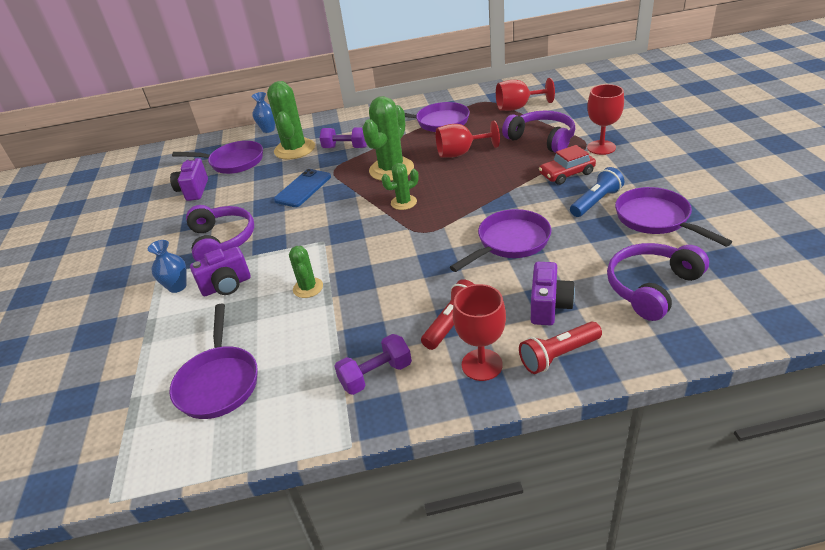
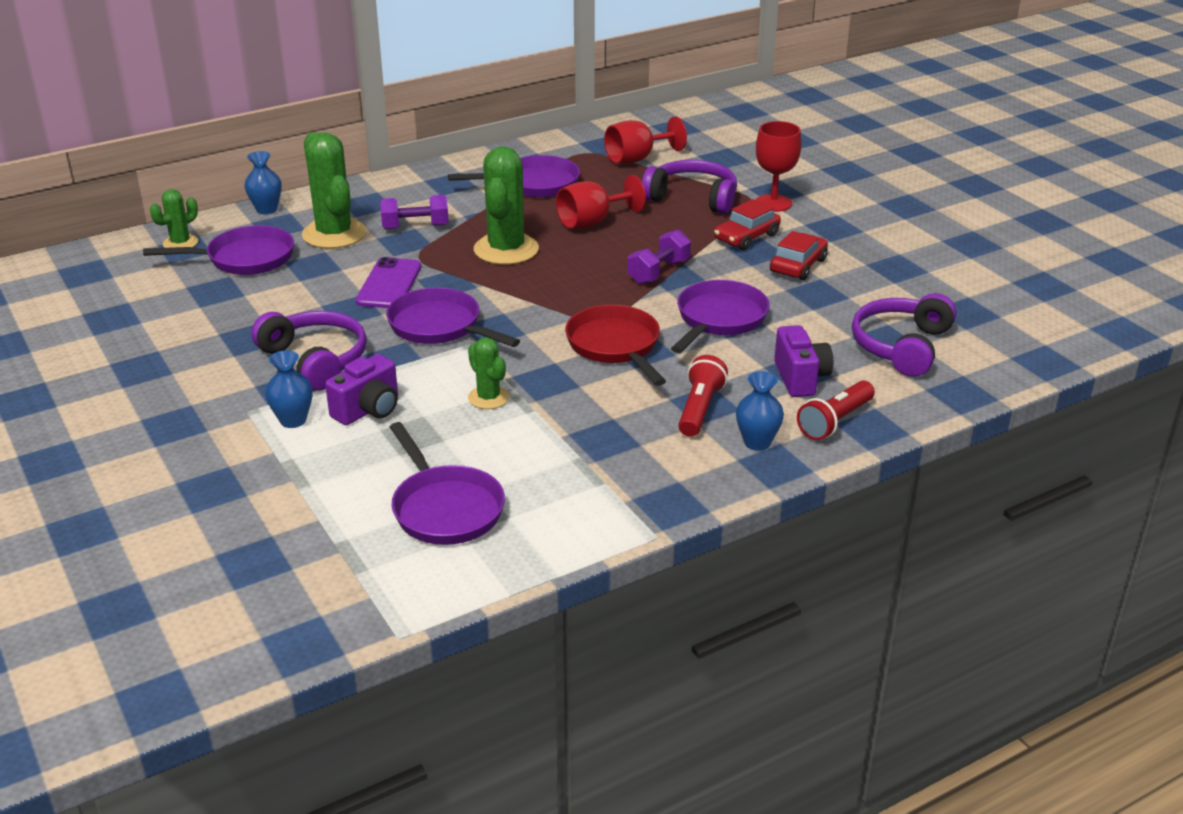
camera: 25 degrees left, 5 degrees down
(194, 190) = (209, 302): purple camera -> none
(303, 188) = (389, 284): blue phone -> purple phone
(376, 375) = (641, 470): purple dumbbell -> purple dumbbell (658, 272)
(403, 202) = (551, 288): green cactus -> green cactus (180, 243)
(420, 256) = (615, 346): none -> red pan
(482, 365) = (757, 442): red goblet -> blue vase
(595, 202) = (798, 265): blue flashlight -> red car
(656, 219) = (875, 278): purple pan -> purple pan (439, 326)

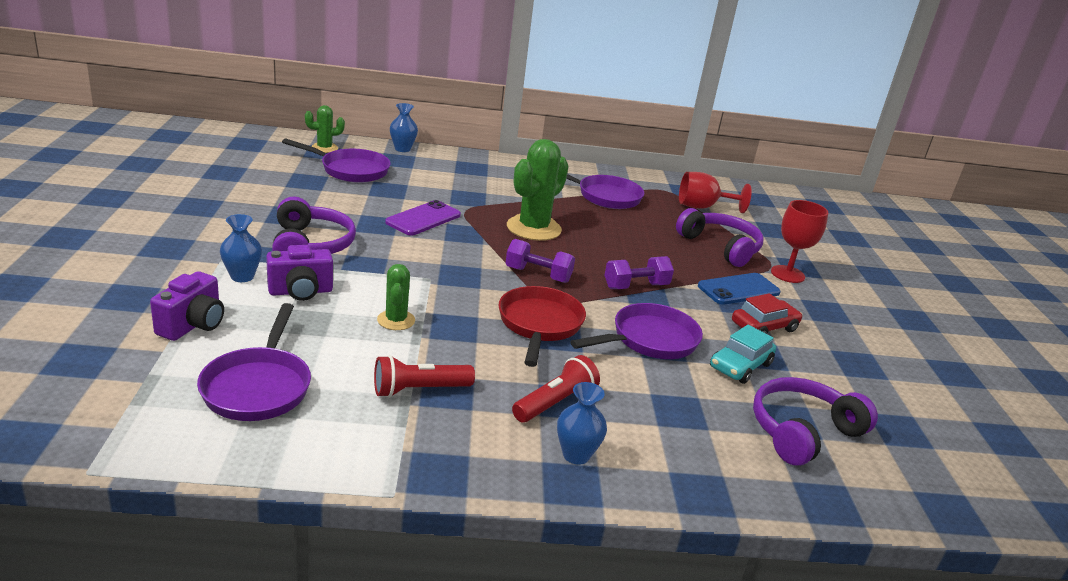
camera: 25 degrees right, 5 degrees down
(334, 234) = (426, 177): green cactus -> none
(415, 227) = (487, 192): purple dumbbell -> purple dumbbell (538, 275)
(439, 326) = (423, 258): purple pan -> none
(592, 222) = (620, 234): red goblet -> none
(746, 237) = (738, 289): red car -> blue phone
(800, 378) = (675, 417): purple camera -> purple camera (193, 325)
(810, 311) = (740, 366): none -> turquoise car
(835, 422) = (670, 470): red flashlight -> red flashlight (419, 390)

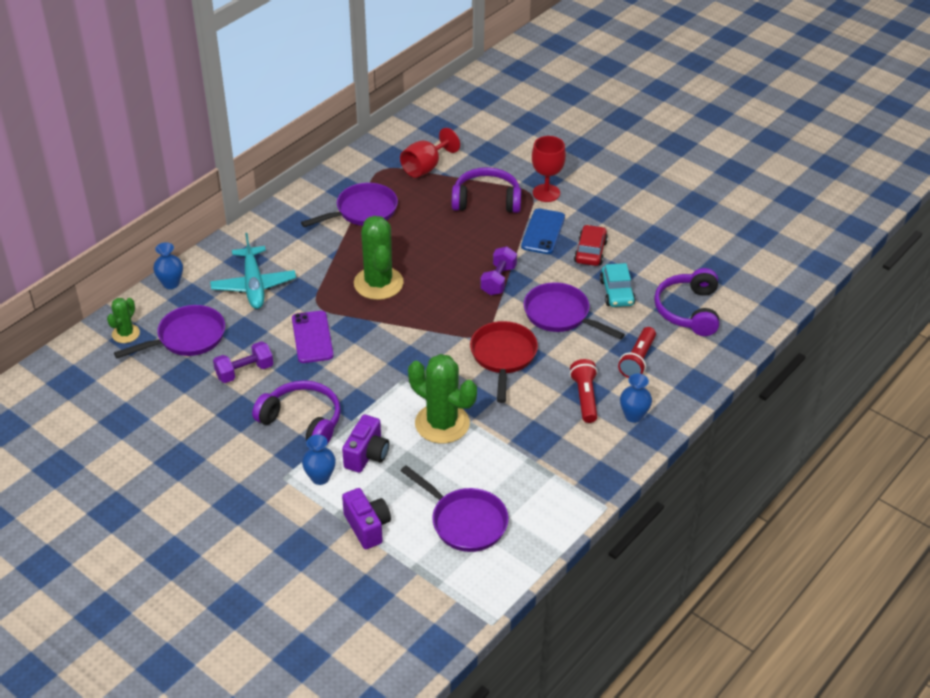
camera: 45 degrees left, 15 degrees up
(396, 320) = (442, 423): green cactus -> green cactus, size x1.87
(419, 390) = (526, 450): red flashlight -> red flashlight (638, 360)
(448, 178) = (254, 285): none -> turquoise plane
(538, 275) = (444, 321): purple dumbbell -> purple dumbbell (244, 371)
(539, 325) = (503, 356): red pan -> red pan turned 45 degrees clockwise
(649, 340) = (560, 315): purple pan -> purple pan turned 60 degrees counterclockwise

